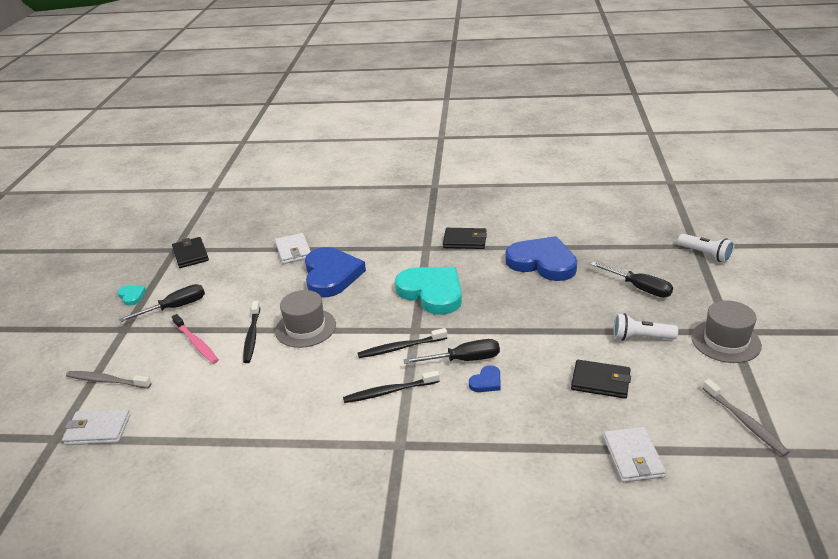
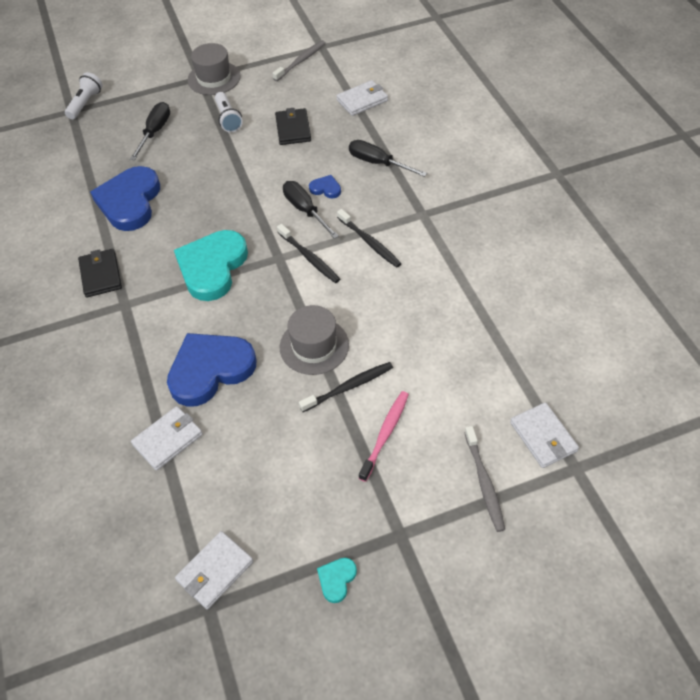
camera: 115 degrees left, 20 degrees up
(175, 307) = (336, 503): black screwdriver -> black screwdriver (378, 163)
(191, 254) = (215, 571): black wallet -> white wallet

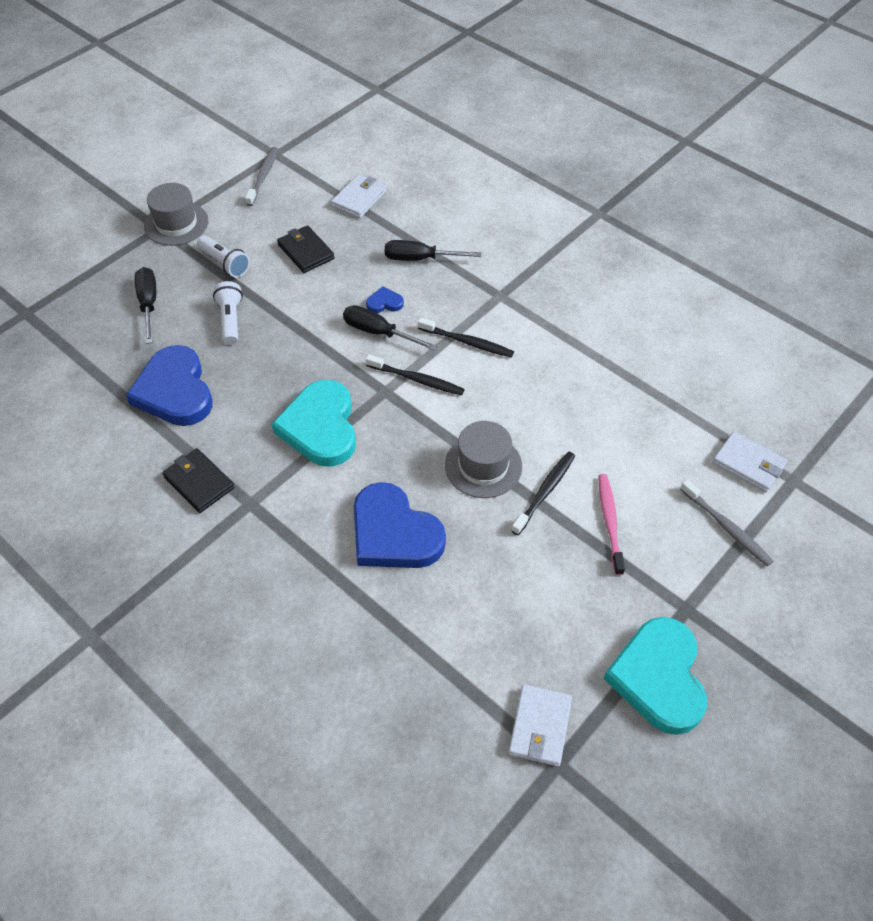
camera: 30 degrees left, 0 degrees up
(85, 103) = (38, 298): white flashlight -> white flashlight (230, 320)
(168, 439) = (400, 622): white wallet -> none
(210, 370) = (394, 533): blue heart -> blue heart turned 75 degrees counterclockwise
(336, 579) = (658, 677): turquoise heart -> turquoise heart, size x2.37

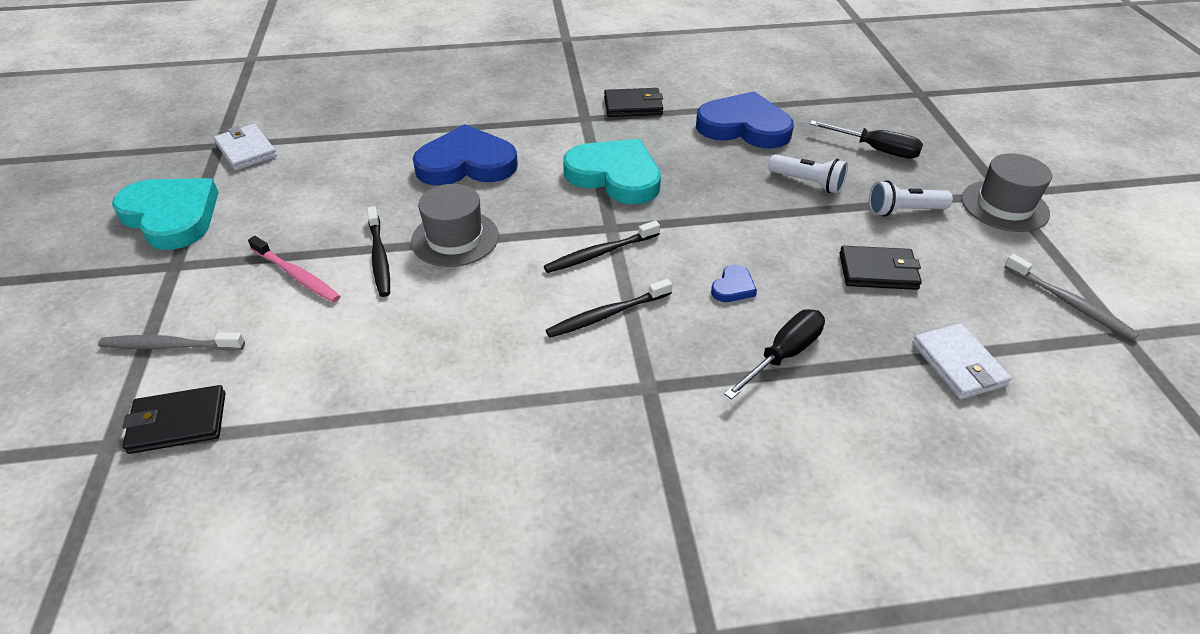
camera: 130 degrees right, 10 degrees down
(378, 332) = (692, 261): black screwdriver -> none
(748, 464) = (178, 422): white wallet -> black wallet

